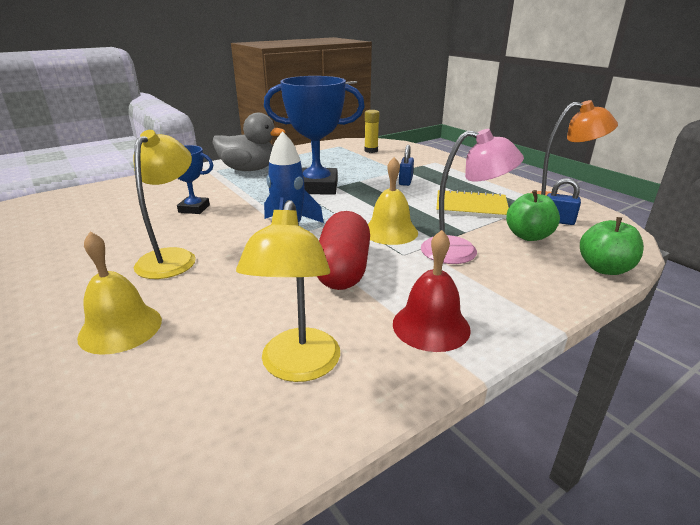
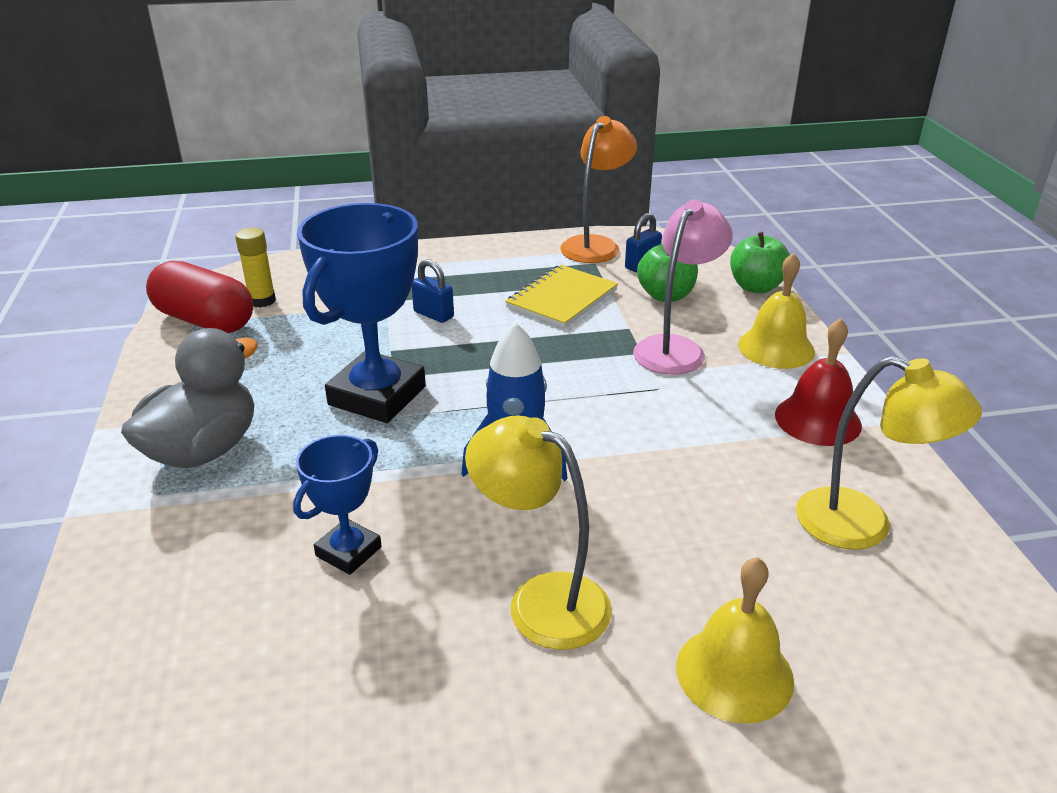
camera: 65 degrees left, 5 degrees up
(343, 269) = (673, 443): red capsule -> red capsule (205, 320)
(390, 231) = (591, 378): yellow bell -> yellow bell (776, 348)

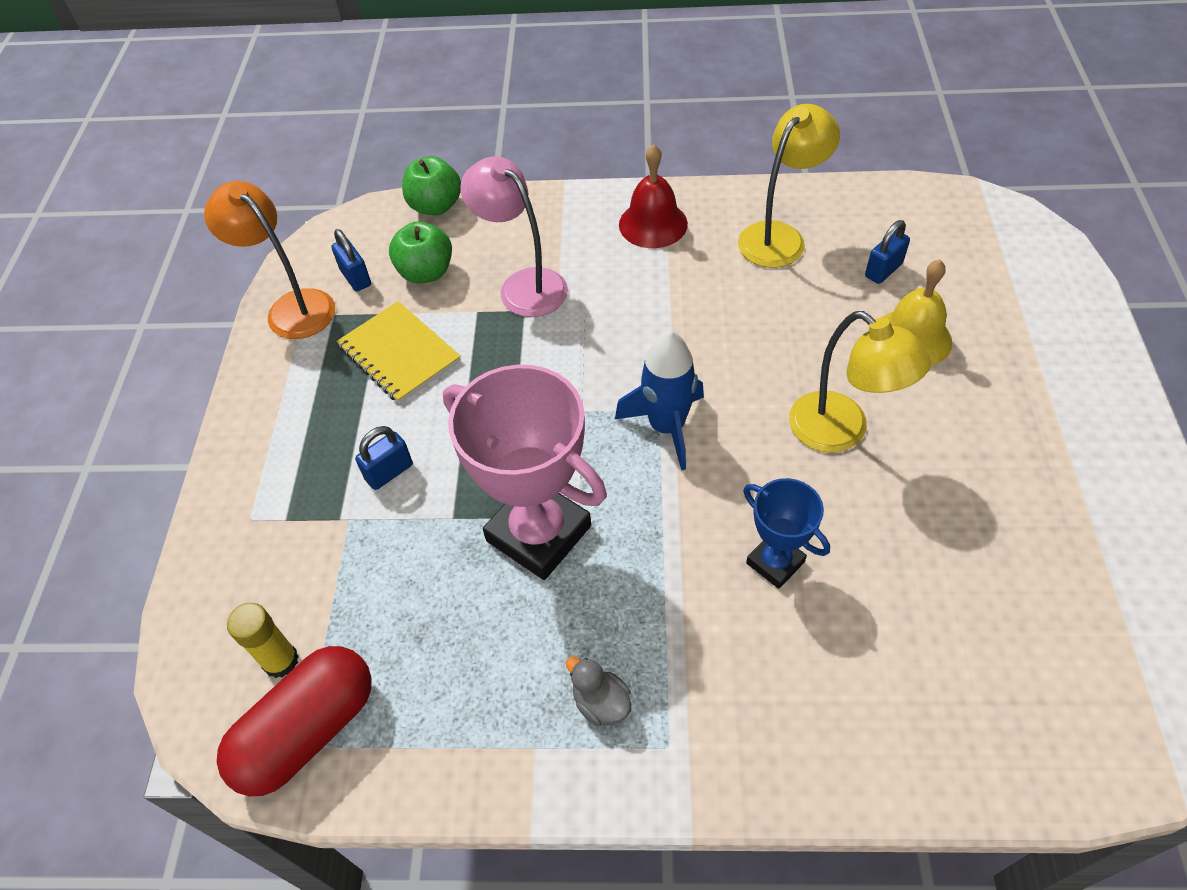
camera: 75 degrees left, 20 degrees up
(203, 450) = (601, 703): grey duck -> grey duck, size x0.45
(377, 396) = (538, 533): blue trophy -> pink trophy
(541, 600) = (841, 432): yellow lamp -> yellow lamp turned 90 degrees counterclockwise
(776, 348) = (543, 220): yellow bell -> none
(858, 637) = (883, 270): none -> blue padlock

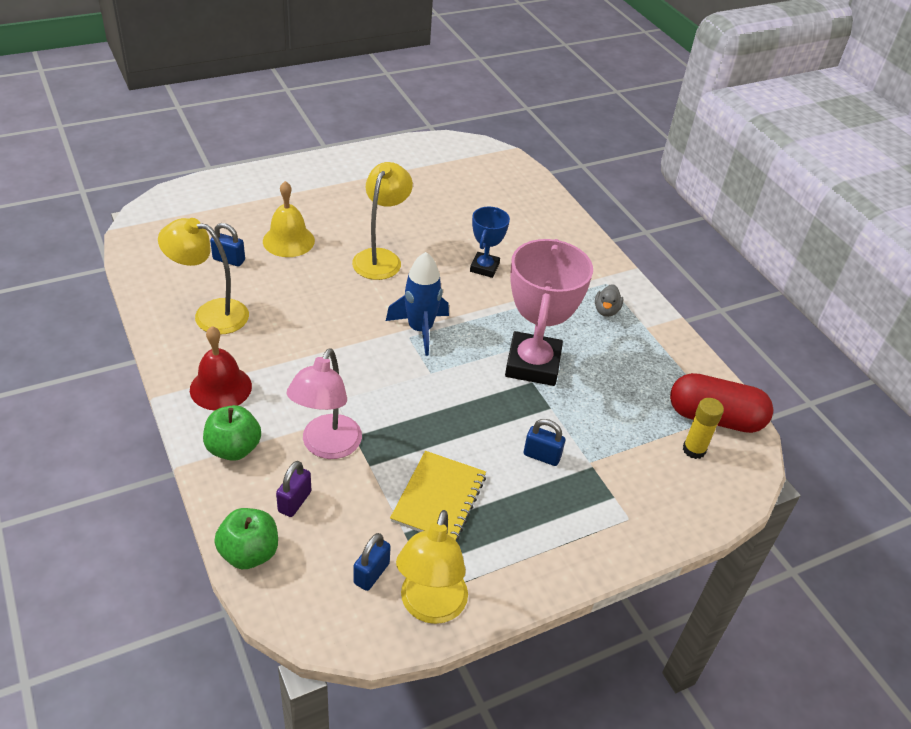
camera: 125 degrees left, 10 degrees down
(292, 307) = (430, 607): orange lamp -> yellow lamp
(426, 272) = (341, 521): green apple -> green apple (233, 448)
(470, 246) = (294, 501): none -> purple padlock

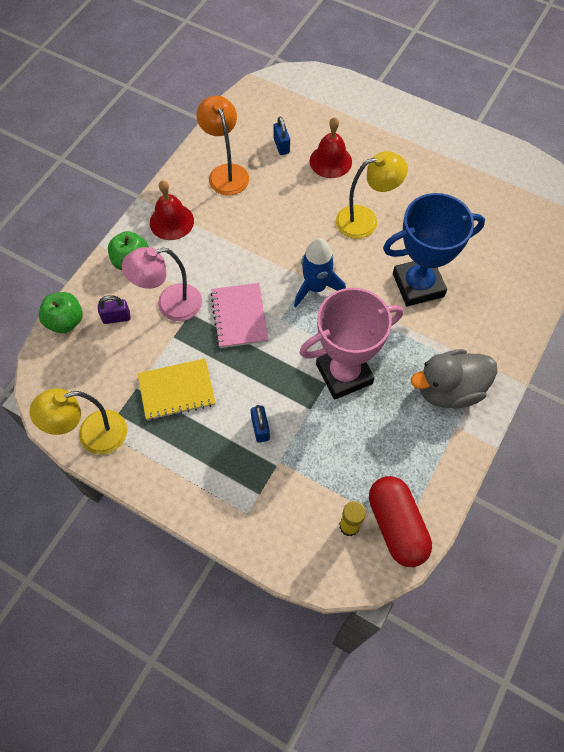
camera: 60 degrees right, 20 degrees up
(210, 314) = (226, 173): yellow lamp -> orange lamp
(288, 241) = (330, 161): yellow bell -> red bell
(371, 573) = (94, 390): blue padlock -> none
(397, 400) = (239, 316): none -> pink notebook
(484, 267) = (418, 285): blue trophy -> blue trophy, size x1.88
(606, 310) = (449, 389): grey duck -> grey duck, size x2.21

